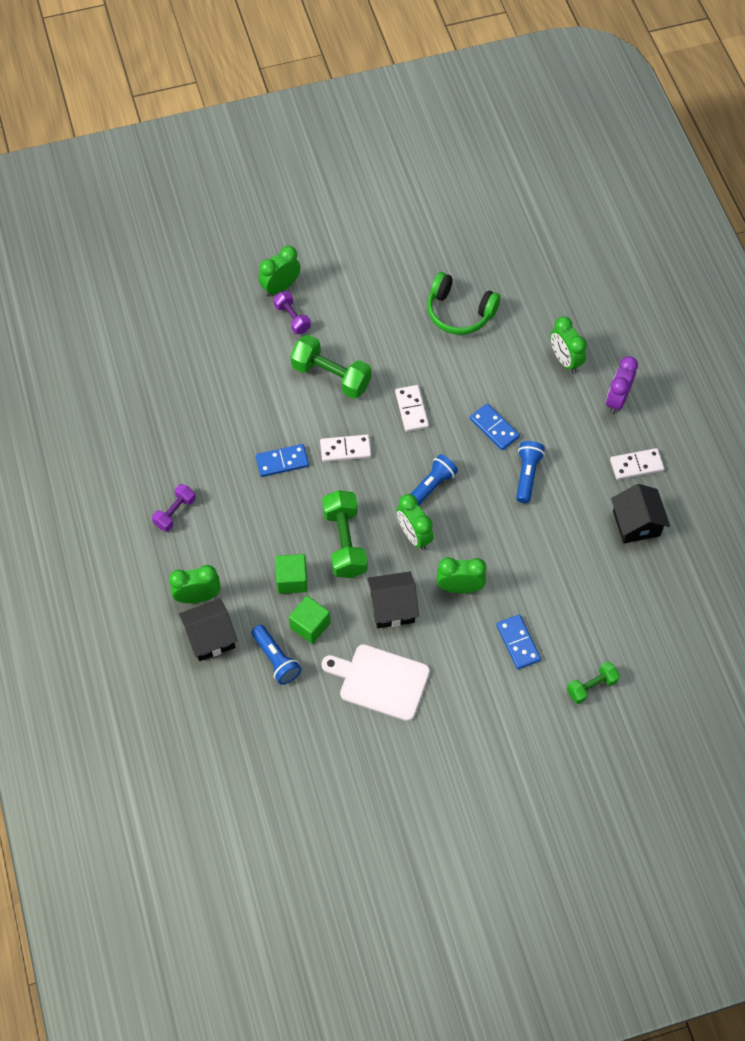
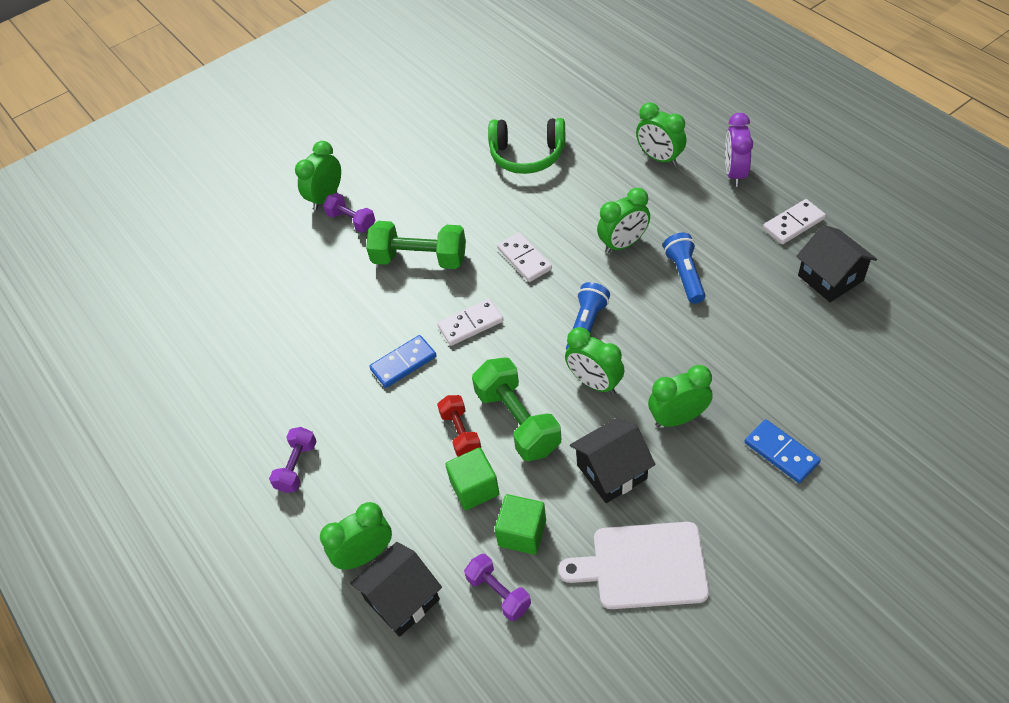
camera: 15 degrees left, 10 degrees down
(276, 659) = (499, 593): blue flashlight -> purple dumbbell
(300, 535) = (460, 433): none -> red dumbbell
(494, 428) = (623, 244): blue domino -> green clock
(591, 686) = (896, 467): green dumbbell -> none

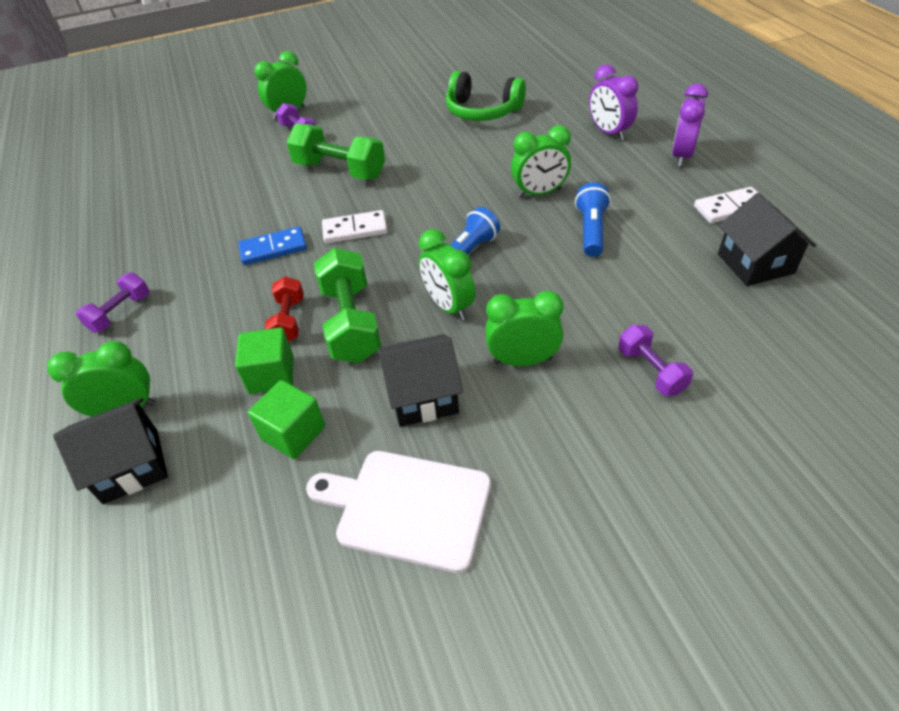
camera: 15 degrees right, 5 degrees down
(499, 593) = (232, 489): purple dumbbell -> purple dumbbell (651, 371)
(524, 259) = (436, 187): white domino -> none
(659, 158) = (609, 132): green clock -> purple clock
(781, 452) = (630, 426): blue domino -> none

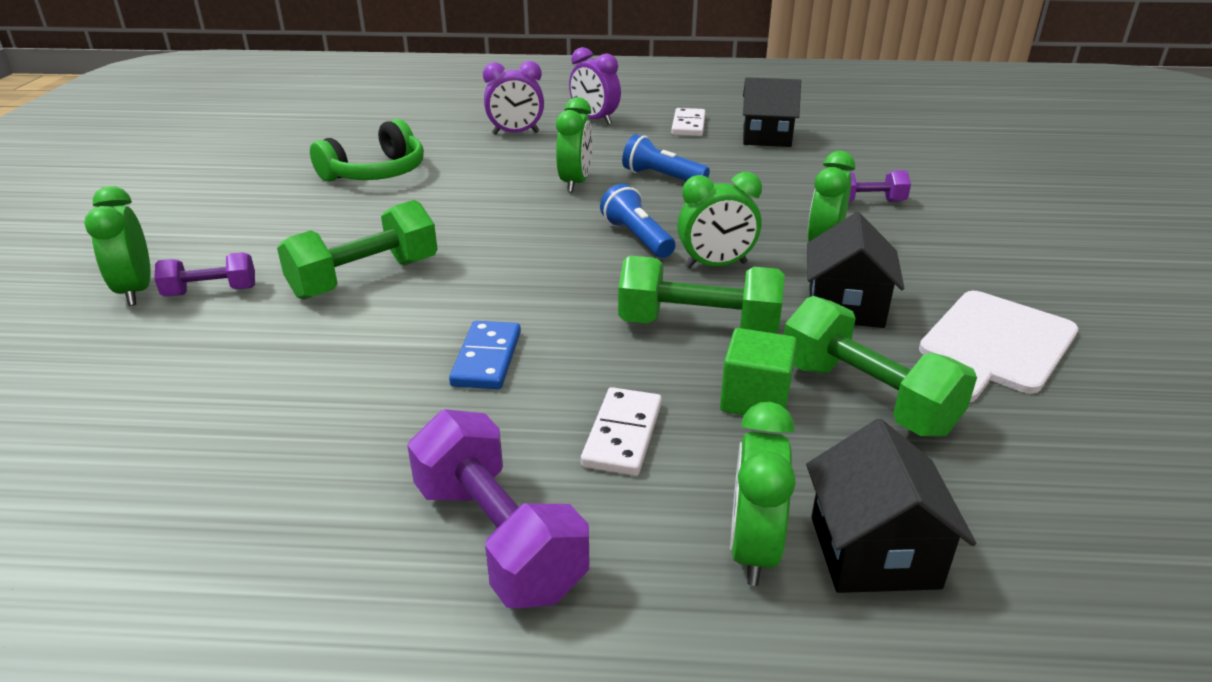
camera: 70 degrees left, 15 degrees down
(120, 313) = (498, 539): purple dumbbell -> purple dumbbell, size x1.71
(289, 320) = (658, 370): red dumbbell -> none
(293, 433) = (866, 398): green cube -> green dumbbell
(355, 230) = (516, 292): white domino -> white domino (623, 435)

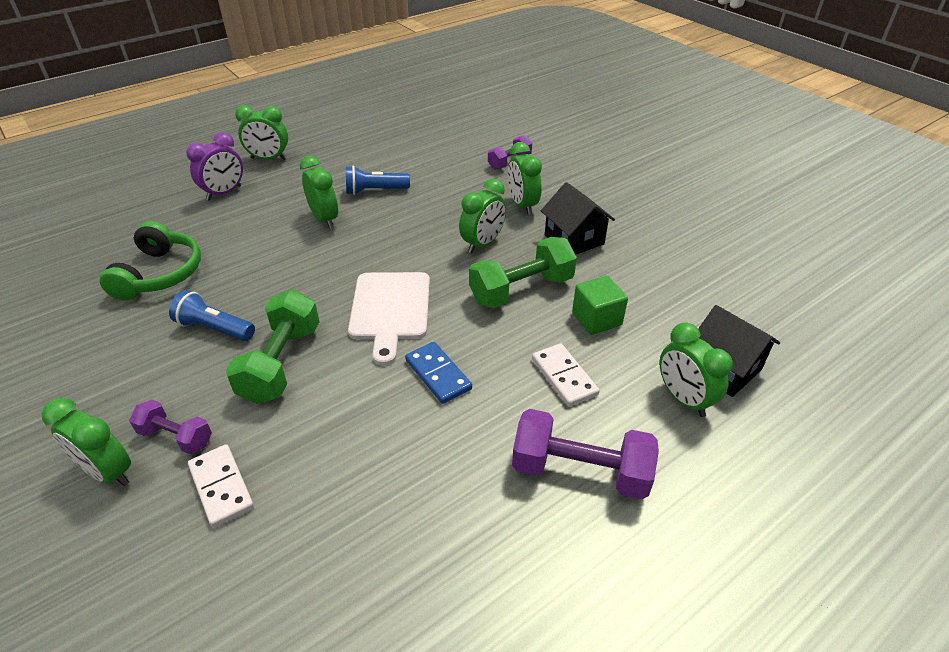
camera: 40 degrees left, 10 degrees up
(211, 292) = (176, 437): purple dumbbell -> purple dumbbell turned 75 degrees clockwise
(594, 120) = (269, 159): purple clock -> green clock
(637, 238) = (416, 245): blue flashlight -> blue flashlight (214, 328)
(688, 125) = (340, 140): white domino -> white domino (221, 487)
(766, 137) = (400, 132): black house -> none
(866, 398) = (639, 290): green dumbbell -> none
(995, 345) = (656, 230): white cutting board -> white cutting board (390, 310)

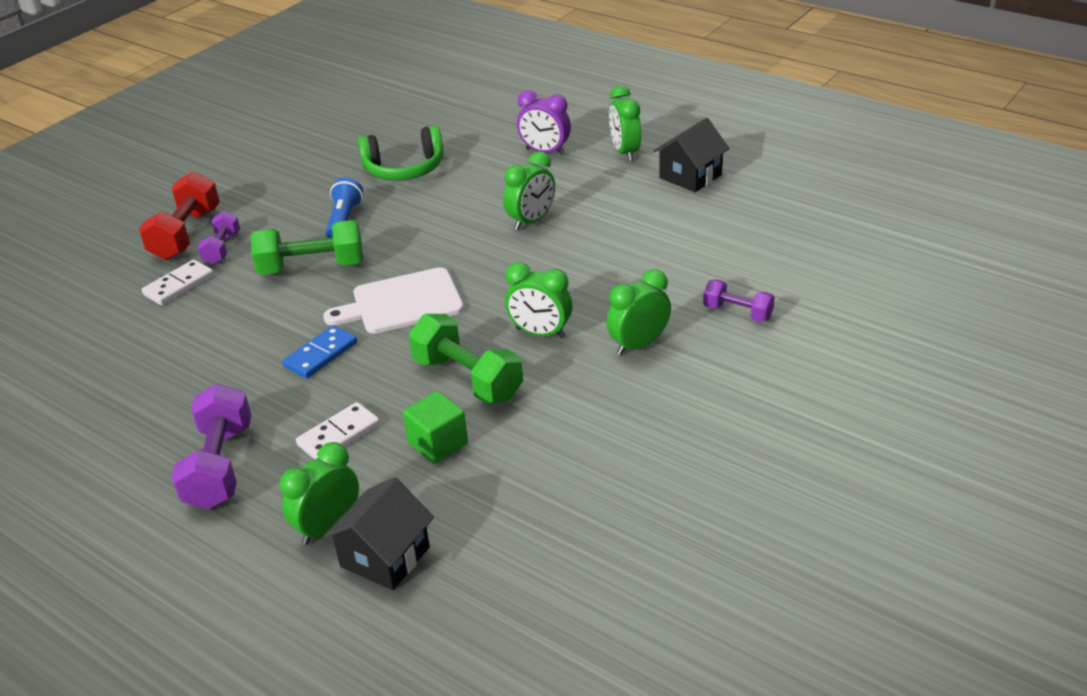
camera: 75 degrees right, 5 degrees down
(108, 472) = (186, 234): green clock -> red dumbbell
(375, 191) = (604, 234): blue flashlight -> none
(574, 239) = (585, 400): black house -> black house (690, 176)

